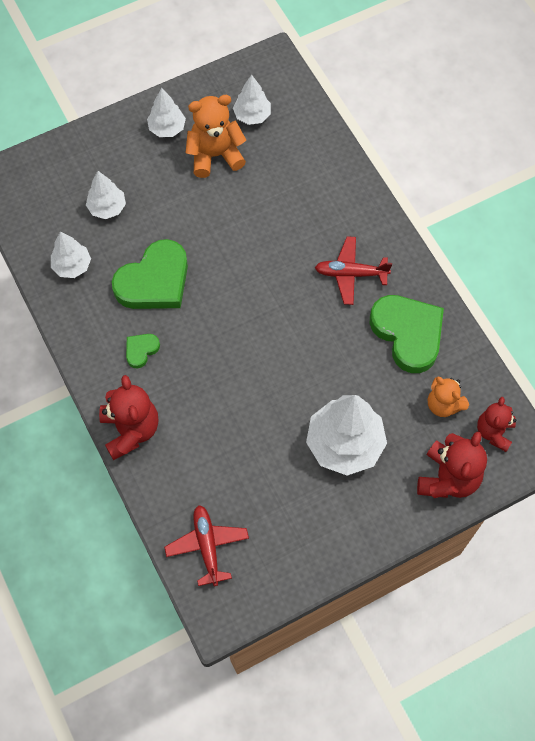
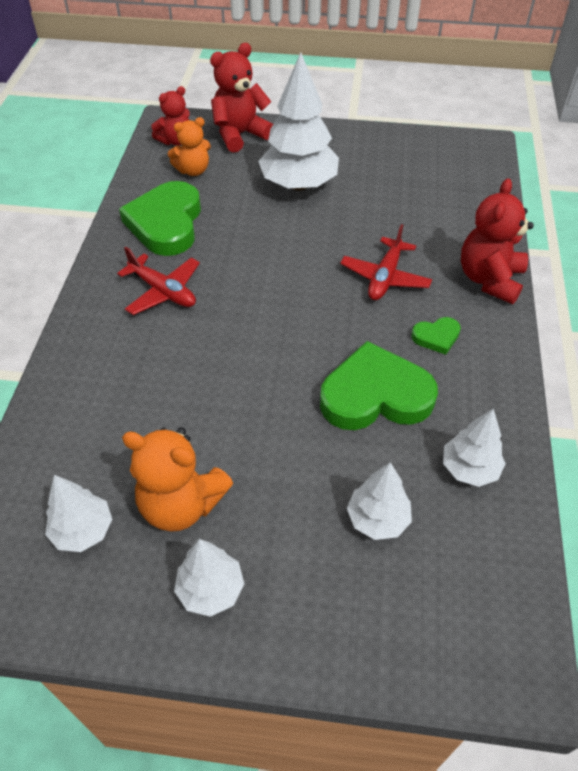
camera: 145 degrees left, 15 degrees down
(207, 546) = (468, 180): red plane -> red plane (385, 277)
(443, 404) = (193, 170): orange teddy bear -> orange teddy bear turned 75 degrees clockwise

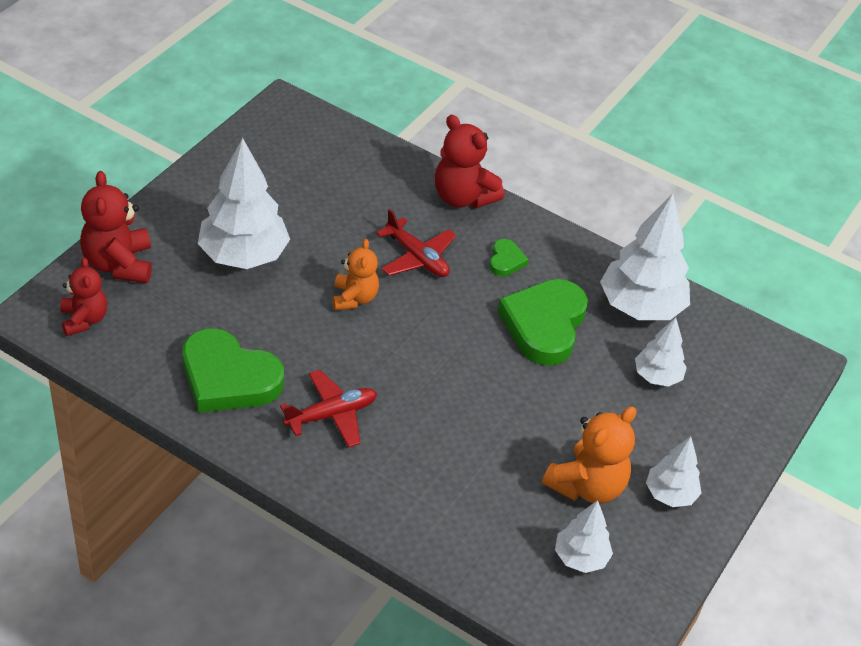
camera: 70 degrees left, 5 degrees down
(193, 170) = (153, 325): orange teddy bear -> orange teddy bear (354, 298)
(469, 468) = (640, 307): white tree -> white tree, size x1.82

